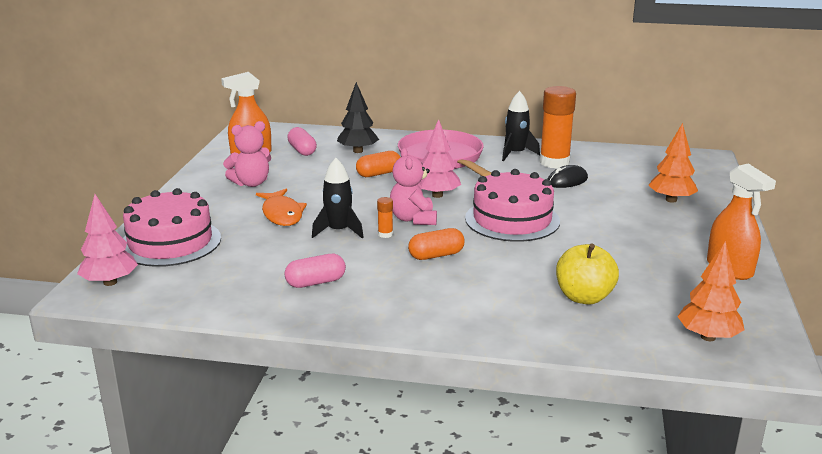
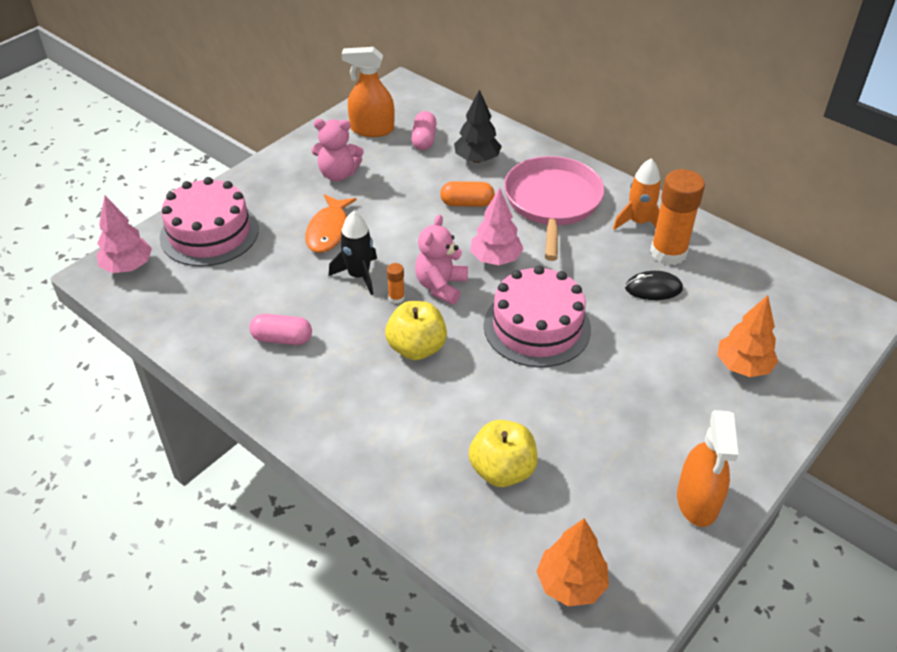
camera: 30 degrees right, 20 degrees up
(436, 255) = (416, 348): orange capsule -> yellow apple
(516, 154) = (638, 222): black rocket -> orange rocket

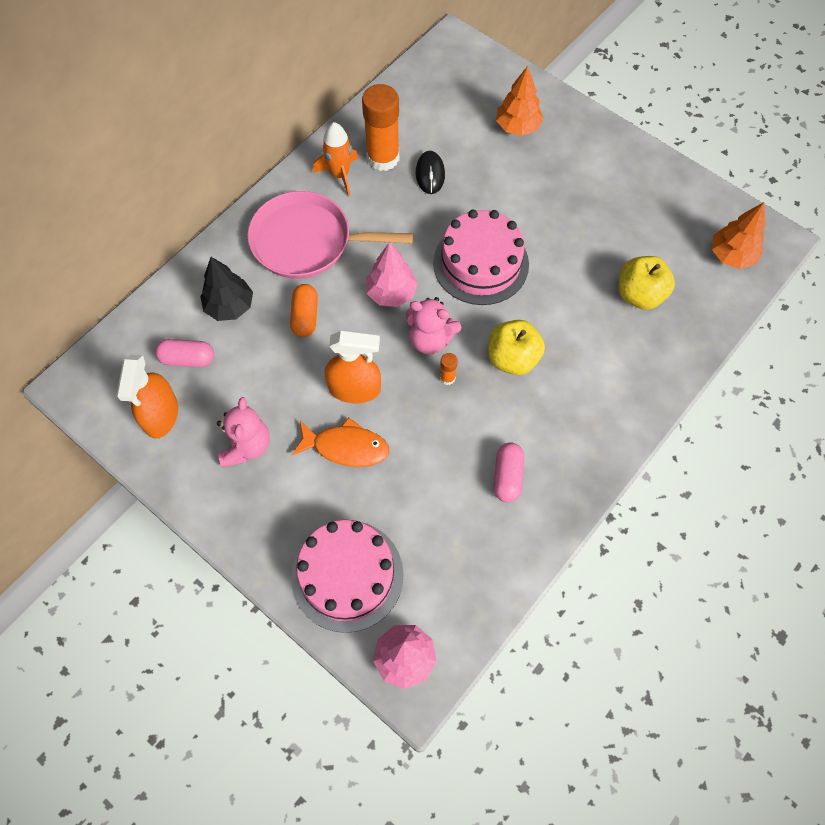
camera: 90 degrees left, 20 degrees up
(358, 275) = (416, 413): black rocket -> none
(697, 501) = (650, 174): orange spray bottle -> orange spray bottle (355, 389)

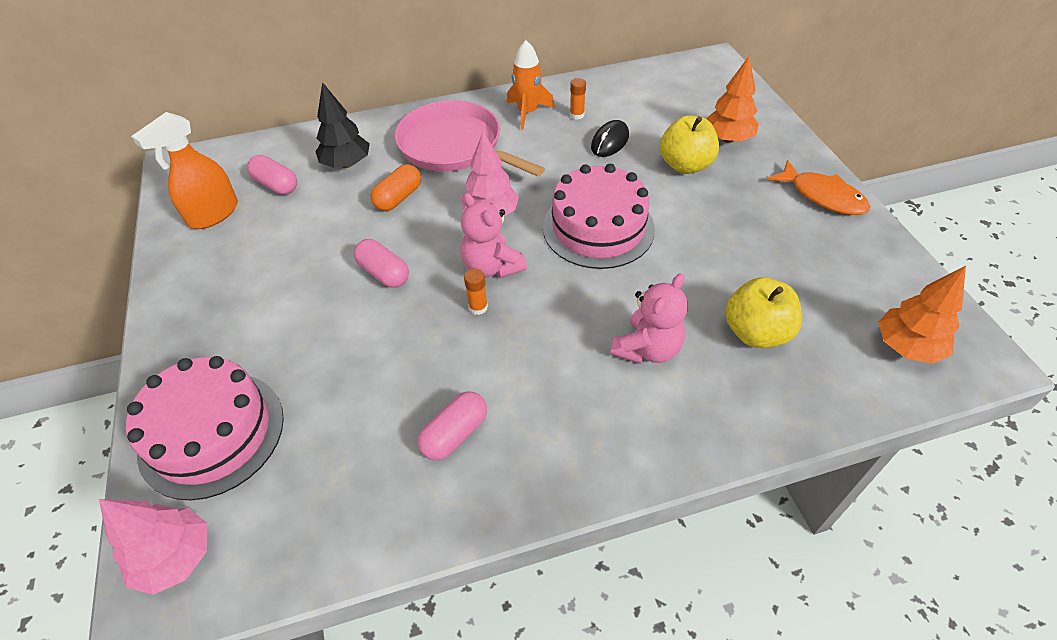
camera: 35 degrees right, 15 degrees down
(246, 446) = (249, 271): pink teddy bear -> pink teddy bear (647, 349)
(346, 447) = (328, 317): orange fish -> orange fish (822, 196)
(355, 389) = (384, 273): orange spray bottle -> pink capsule
(383, 158) = (577, 115): orange glue stick -> orange glue stick, size x0.42
(512, 358) = (560, 323): yellow apple -> yellow apple (685, 165)

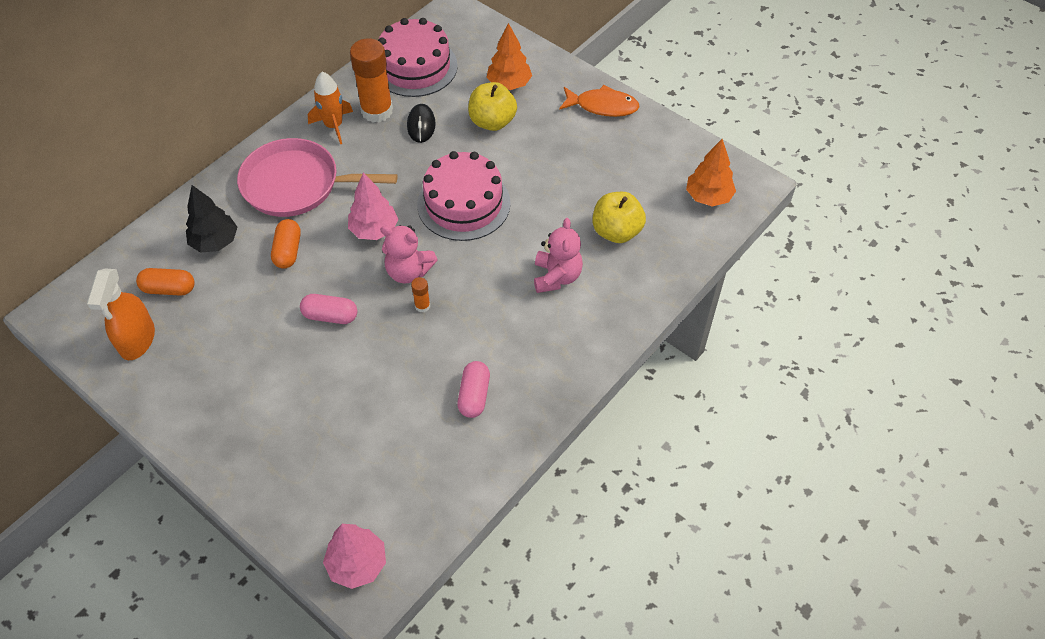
camera: 35 degrees left, 5 degrees up
(212, 433) = (307, 487): pink cake -> pink cake (415, 67)
(276, 185) = (169, 289): pink capsule -> orange capsule
(577, 115) = (377, 111): orange glue stick -> orange glue stick, size x2.35

